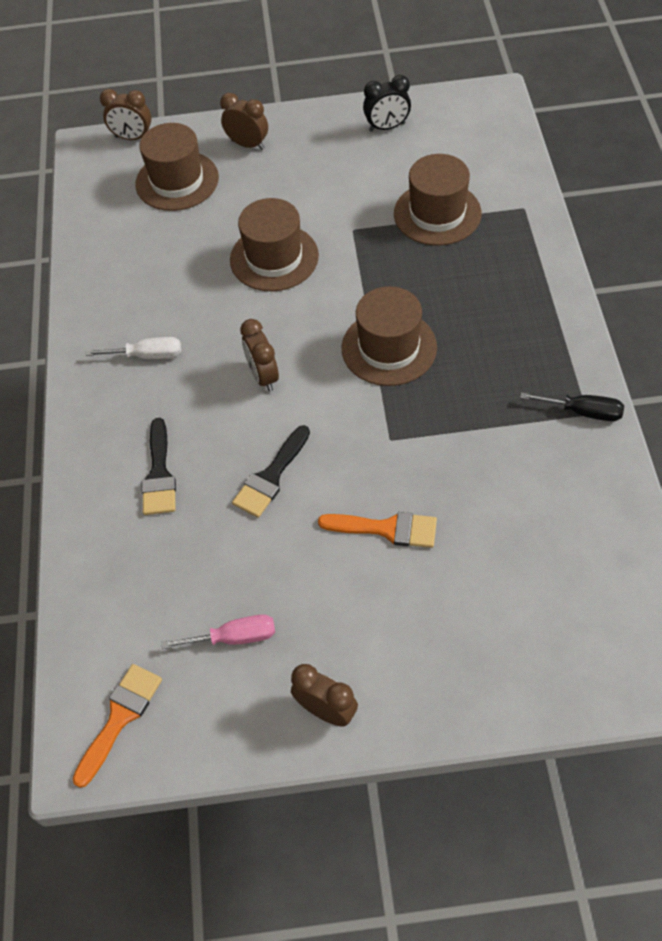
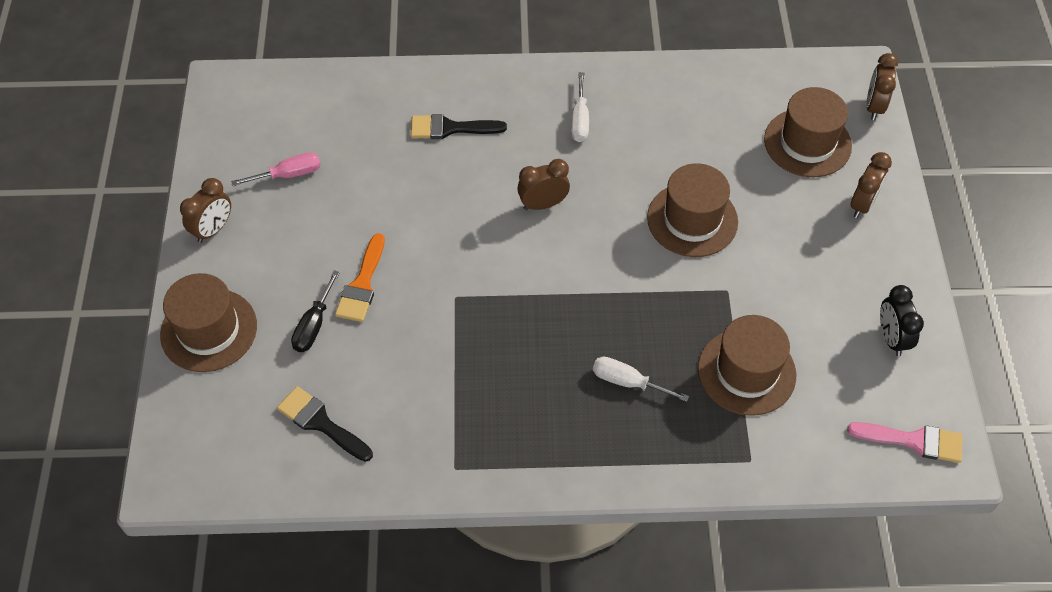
camera: 90 degrees right, 0 degrees up
(120, 717) = (244, 106): orange brush -> none
(234, 637) = (289, 174): pink screwdriver -> pink screwdriver turned 105 degrees counterclockwise
(271, 477) = (432, 205): black brush -> black brush (321, 423)
(389, 348) = (563, 307): brown hat -> brown hat (209, 330)
(464, 293) = (627, 382): none -> white screwdriver
(481, 115) = (913, 441): none -> pink brush
(583, 412) = (457, 465): black screwdriver -> black screwdriver (314, 325)

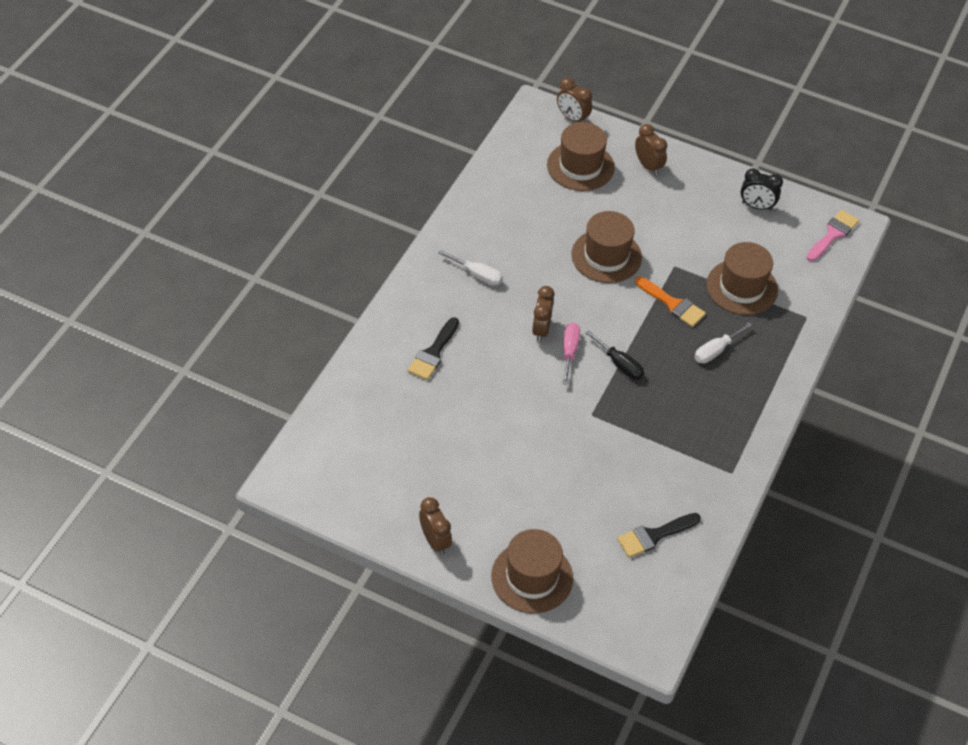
camera: 65 degrees left, 5 degrees down
(289, 174) = (411, 471): pink screwdriver -> pink screwdriver (569, 351)
(314, 325) = (566, 508): black screwdriver -> black screwdriver (619, 364)
(362, 284) = (547, 465): orange brush -> orange brush (672, 304)

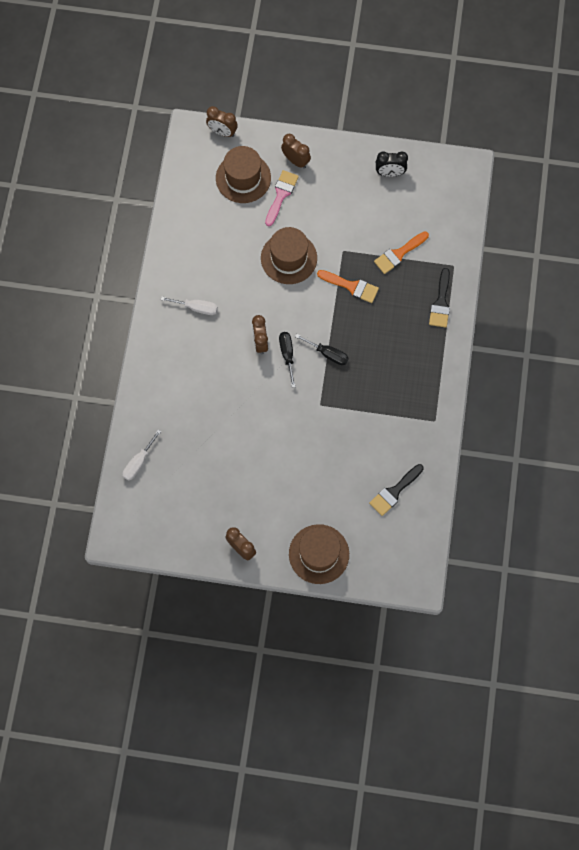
camera: 15 degrees left, 20 degrees up
(433, 353) = (186, 389): black brush -> black brush (441, 302)
(569, 351) = (287, 355): pink screwdriver -> black screwdriver
(715, 351) = (395, 318): white screwdriver -> white screwdriver (138, 462)
(742, 287) = (398, 254): brown hat -> orange brush
(833, 234) = (454, 181): pink brush -> pink brush (281, 195)

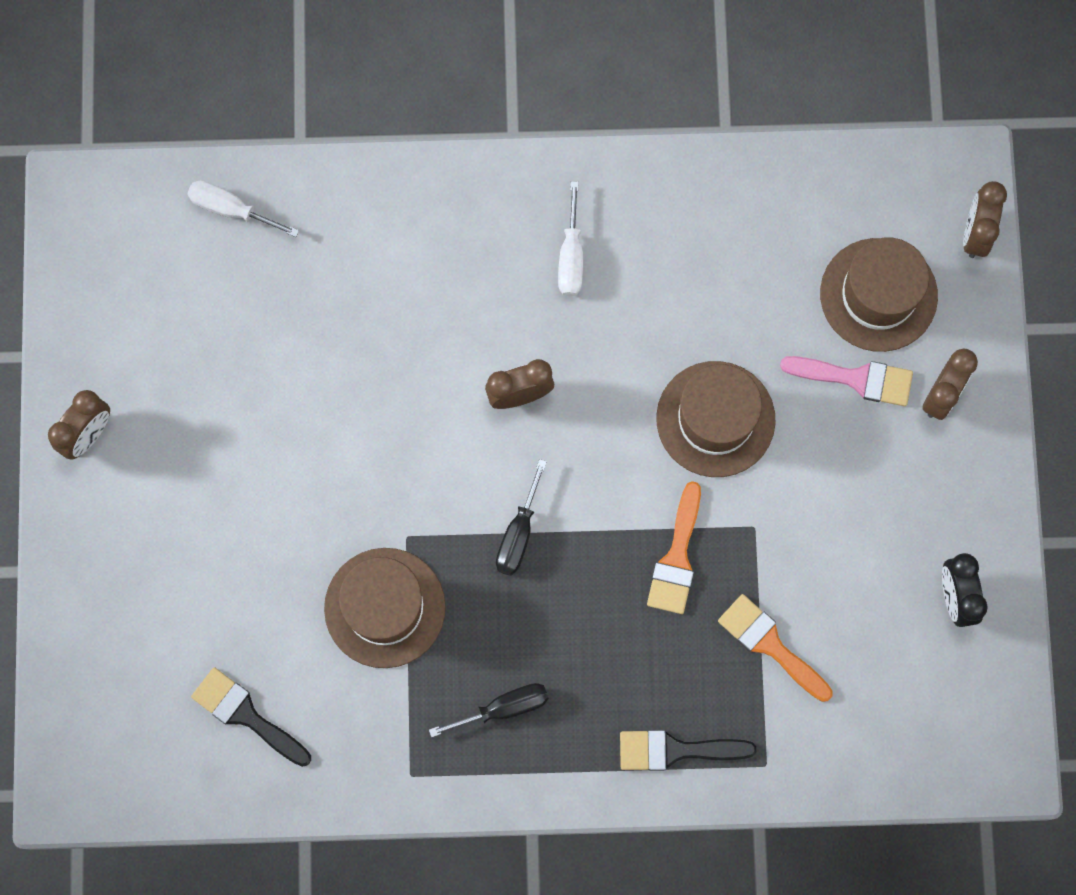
camera: 80 degrees right, 5 degrees up
(287, 355) = (502, 453): black screwdriver -> black screwdriver (504, 708)
(319, 554) = (97, 585): brown hat -> brown hat (385, 607)

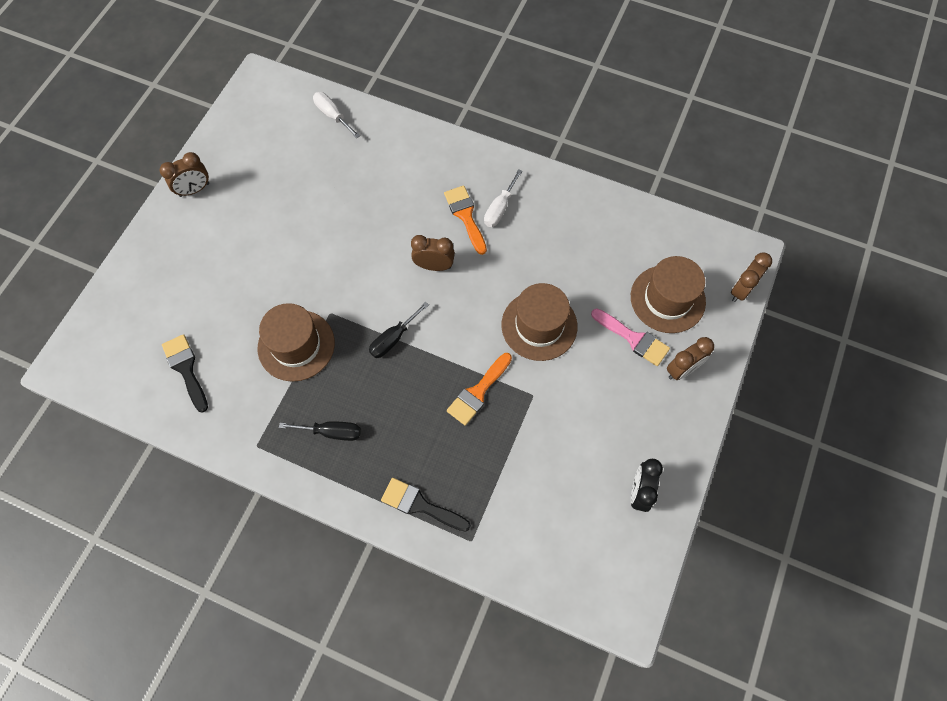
camera: 25 degrees right, 10 degrees down
(770, 644) = (509, 468): orange brush -> orange brush (465, 216)

